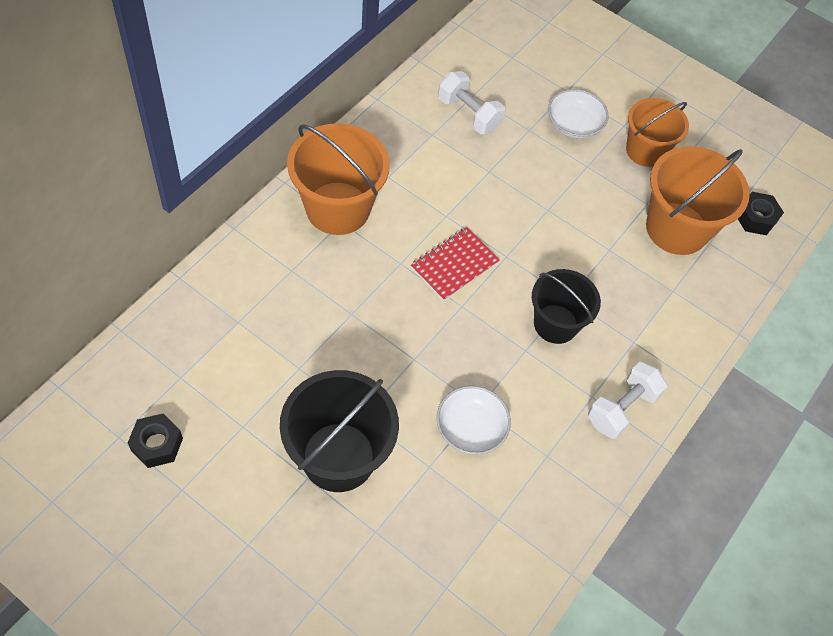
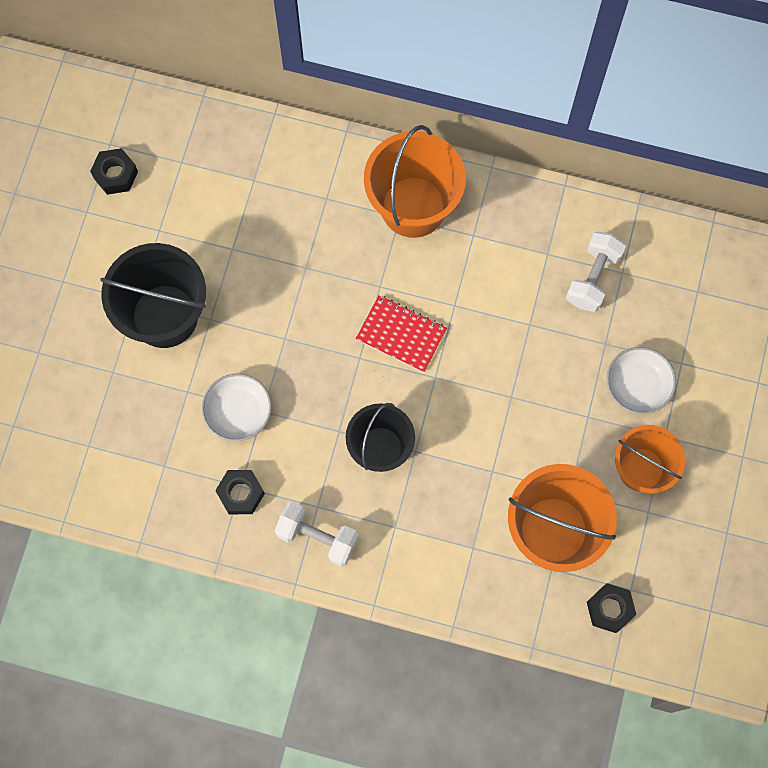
camera: 75 degrees right, 15 degrees up
(555, 458) = (241, 494): none -> black nut

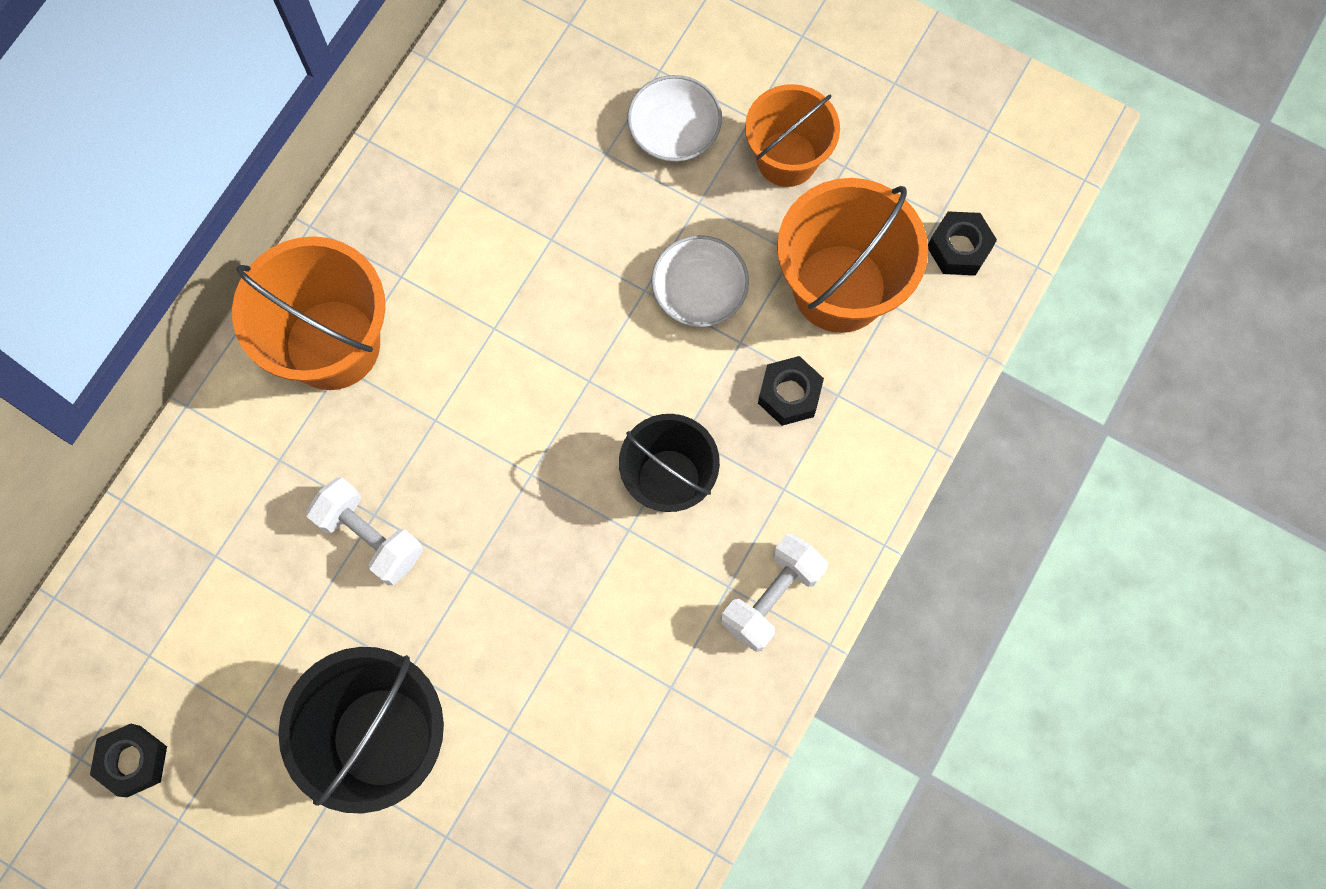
camera: 75 degrees left, 0 degrees up
(238, 412) = (561, 664): white bowl -> white bowl (699, 291)
(241, 494) = (681, 689): black nut -> black nut (789, 394)
(401, 334) = (514, 409): red notebook -> none
(593, 278) = (511, 142): white dumbbell -> white dumbbell (370, 537)

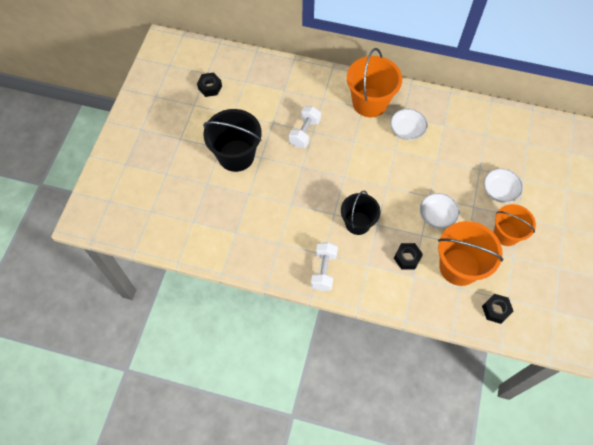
camera: 75 degrees right, 10 degrees down
(444, 280) = (407, 130): none -> white bowl
(772, 597) = (323, 270): white dumbbell -> white dumbbell turned 75 degrees clockwise

